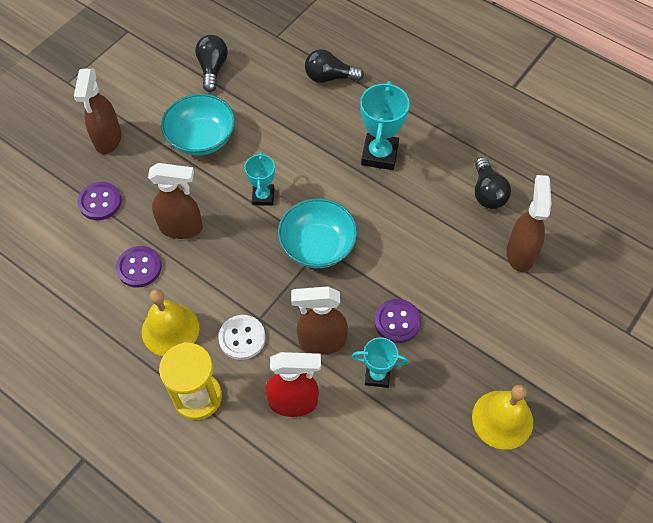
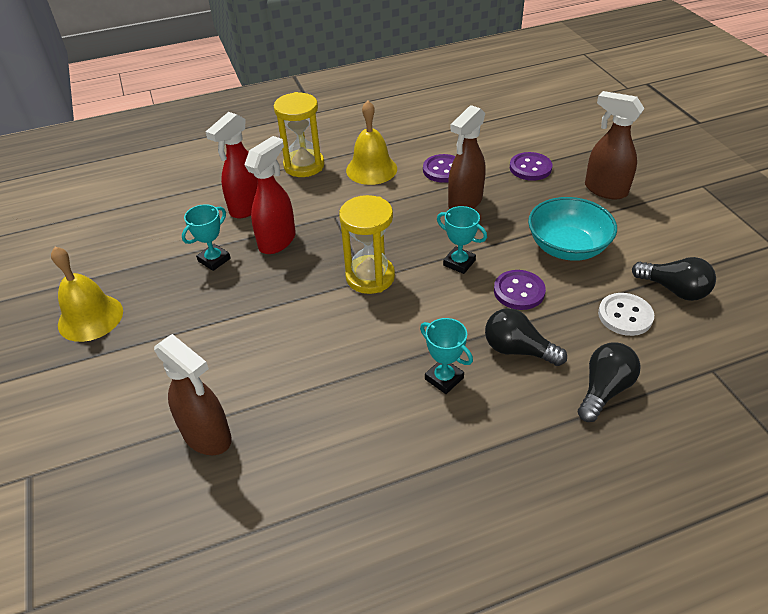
camera: 125 degrees right, 15 degrees down
(242, 338) = (327, 200): white button -> white button (625, 316)
(318, 246) = (370, 277): turquoise bowl -> yellow hourglass
(321, 341) = (277, 241): brown spray bottle -> red spray bottle
(379, 155) = (444, 378): turquoise trophy -> turquoise trophy, size x0.62
(397, 322) = (243, 294): purple button -> purple button (519, 291)
(487, 193) = (307, 455): black light bulb -> black light bulb (518, 350)

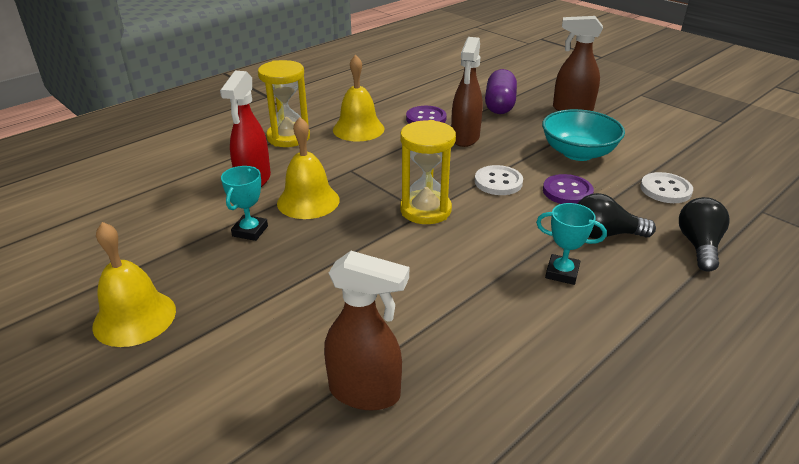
camera: 25 degrees left, 10 degrees down
(277, 241) = (308, 201): red spray bottle -> yellow bell
(459, 263) = (498, 182): turquoise trophy -> white button
(530, 168) = (499, 105): purple button -> purple capsule
(674, 289) = (684, 164): black light bulb -> none

